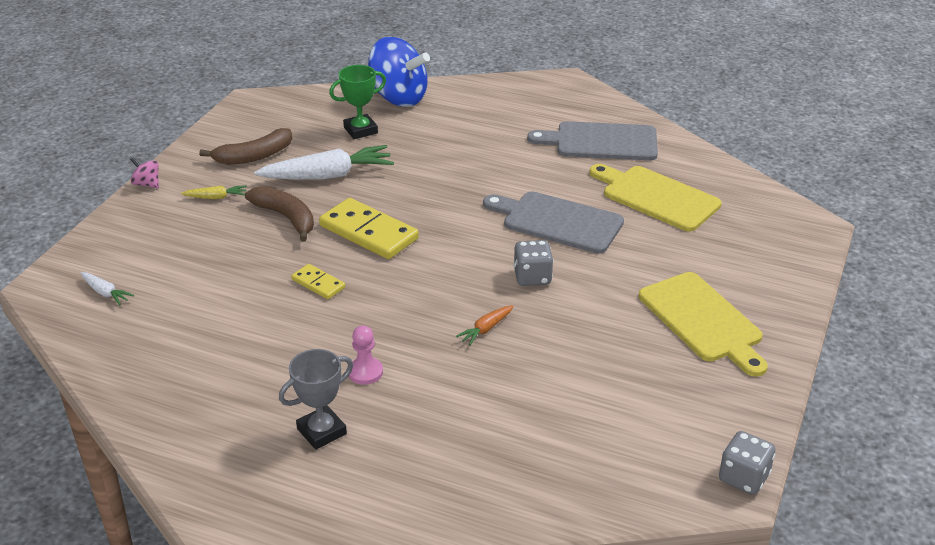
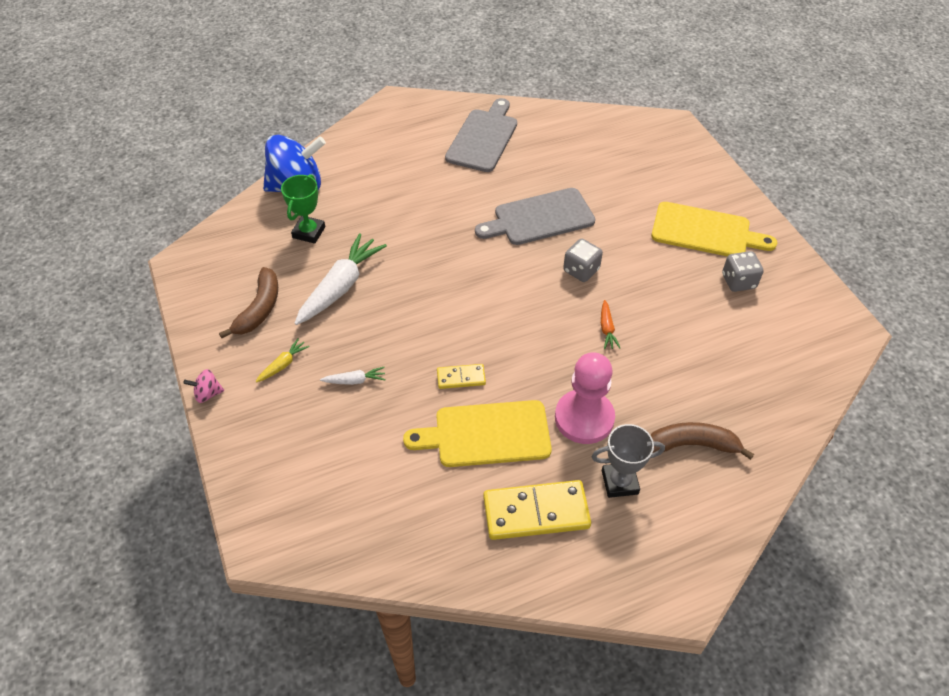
camera: 45 degrees left, 15 degrees up
(105, 293) = (320, 509): white carrot -> white carrot (355, 380)
(286, 217) = (361, 343): brown banana -> brown banana (691, 445)
(321, 431) = (619, 482): grey trophy -> grey trophy turned 75 degrees clockwise
(365, 372) = (584, 418): pink pawn -> pink pawn, size x1.97
(368, 232) = (436, 312): yellow domino -> yellow domino (536, 512)
(601, 142) = (483, 138): grey cutting board -> grey cutting board turned 150 degrees clockwise
(656, 197) = (570, 160): yellow cutting board -> yellow cutting board (486, 434)
(743, 478) = (849, 318): grey dice -> grey dice (738, 281)

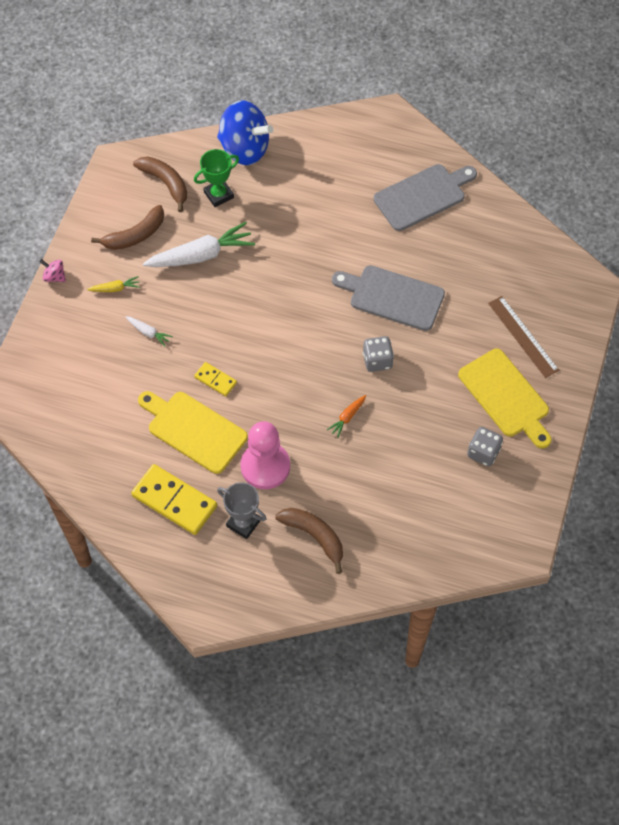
camera: 40 degrees right, 10 degrees up
(248, 251) = (165, 183): none -> brown banana
(667, 184) = (523, 336): none -> brown ruler

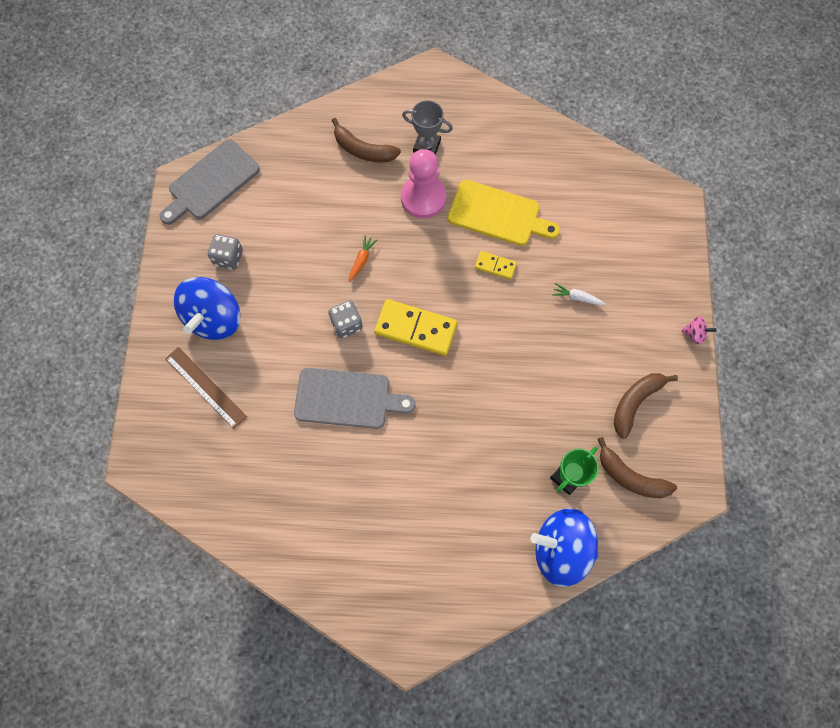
camera: 165 degrees right, 10 degrees up
(115, 288) = (628, 336): yellow carrot -> none
(174, 501) = (491, 150): yellow domino -> yellow domino (416, 328)
(201, 255) = (558, 397): white carrot -> none
(422, 196) = (341, 537): grey cutting board -> grey cutting board (211, 182)
(506, 396) = (214, 318): yellow cutting board -> blue spinning top

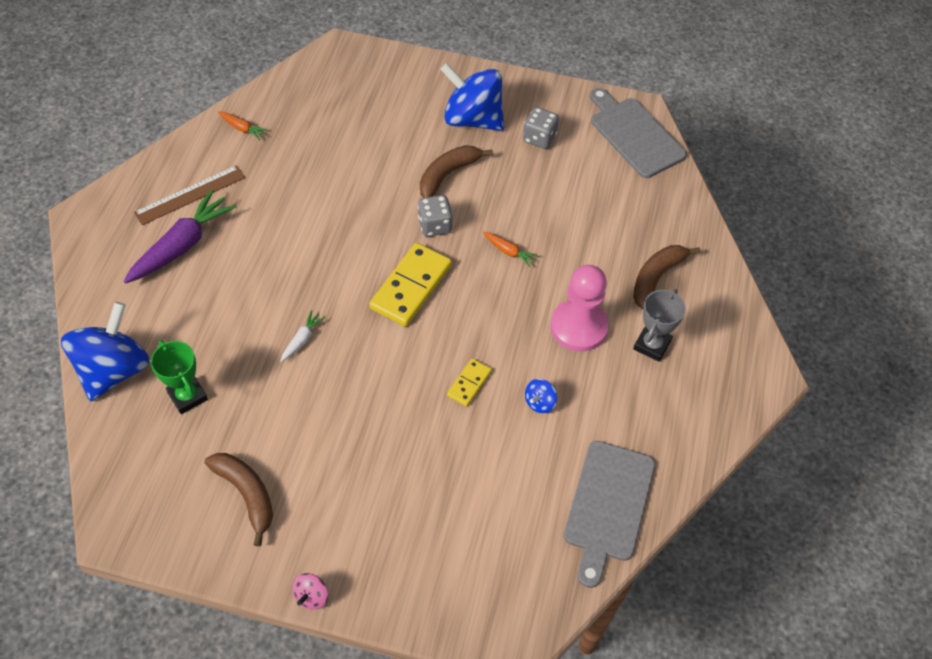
camera: 100 degrees right, 15 degrees down
(205, 387) = (400, 104): brown ruler -> brown ruler (190, 195)
(264, 530) = (242, 128): none -> orange carrot
(347, 398) = (350, 212): grey cutting board -> grey cutting board (608, 505)
(418, 538) = (183, 245): none -> purple carrot
(498, 214) = (539, 402): yellow cutting board -> blue spinning top
(576, 297) = (403, 464): white carrot -> white carrot (302, 339)
(630, 477) = (161, 462): brown banana -> brown banana (448, 175)

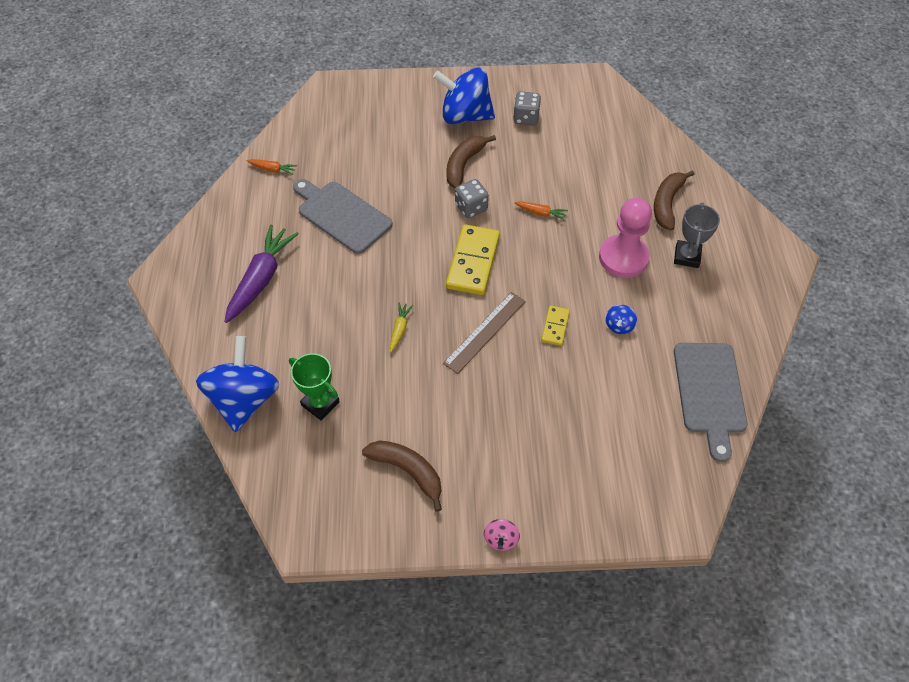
camera: 15 degrees left, 0 degrees up
(190, 195) = (250, 235): brown ruler -> brown ruler (485, 332)
(302, 339) = (400, 329): white carrot -> yellow carrot
(634, 135) = (600, 97): grey cutting board -> grey cutting board (341, 215)

